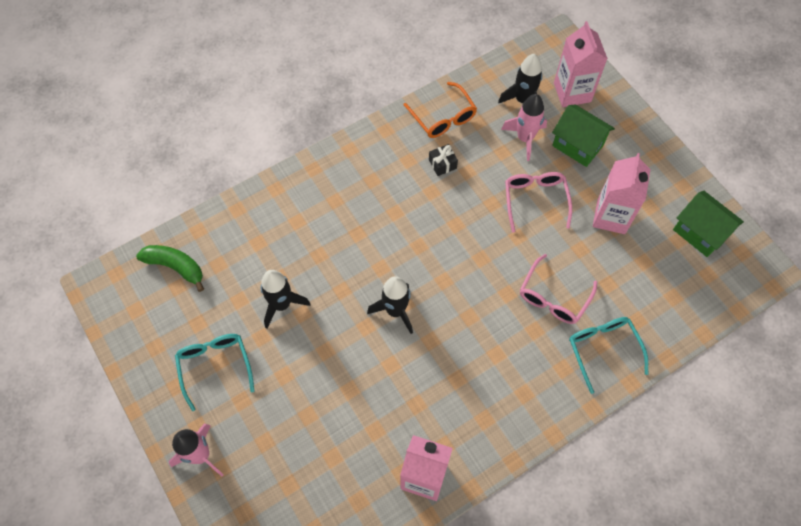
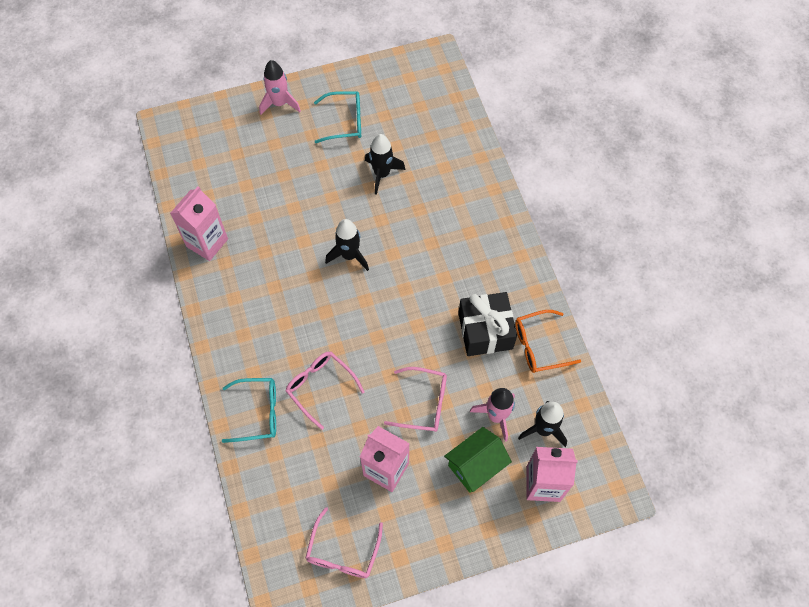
camera: 105 degrees right, 0 degrees up
(175, 267) = (438, 107): green banana -> none
(442, 164) = (485, 331): black gift -> black gift, size x2.24
(700, 233) = (343, 552): green house -> pink glasses

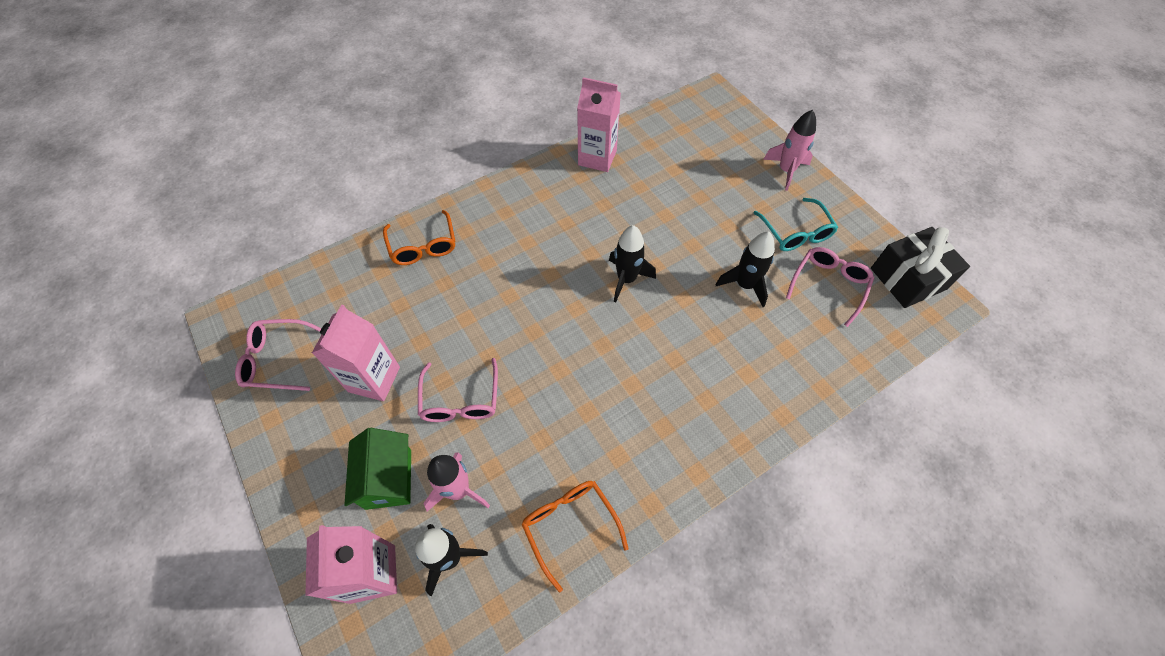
camera: 75 degrees right, 5 degrees down
(258, 412) = (423, 246): turquoise glasses -> orange glasses
(320, 387) = (461, 292): pink glasses -> pink glasses (828, 285)
(475, 466) = (388, 479): green house -> green house turned 45 degrees clockwise
(485, 331) = (573, 450): black gift -> black gift (908, 279)

